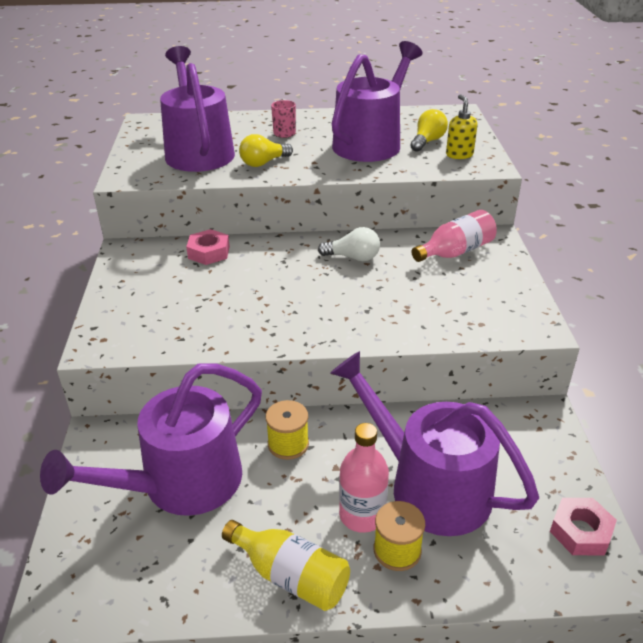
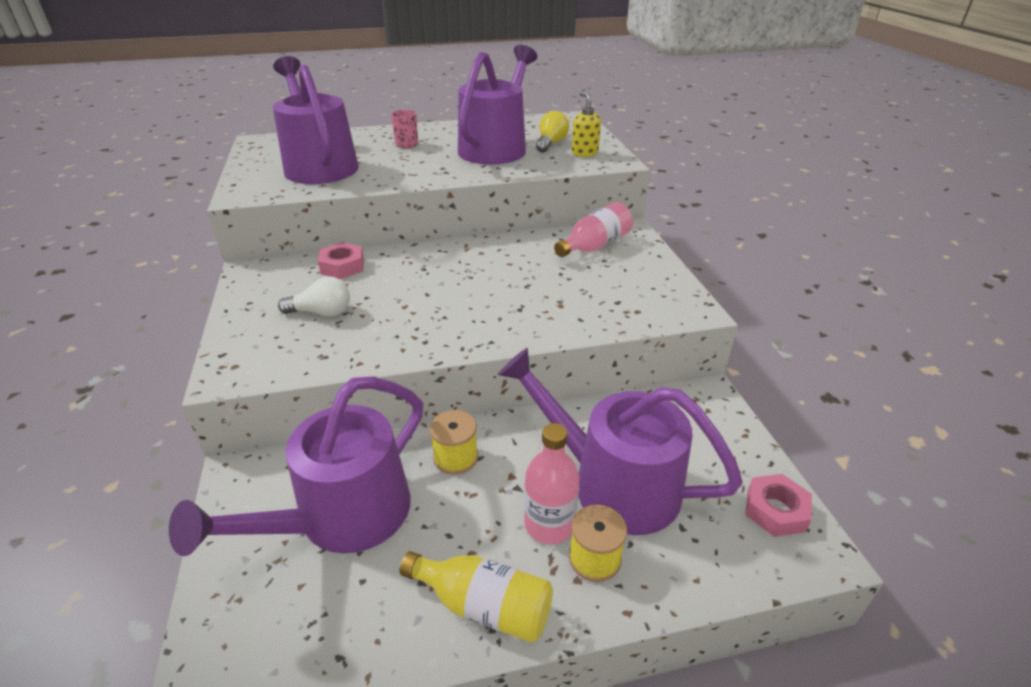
camera: 10 degrees left, 0 degrees up
(263, 163) = (390, 171): yellow light bulb -> none
(353, 257) = (494, 259): white light bulb -> white light bulb (322, 312)

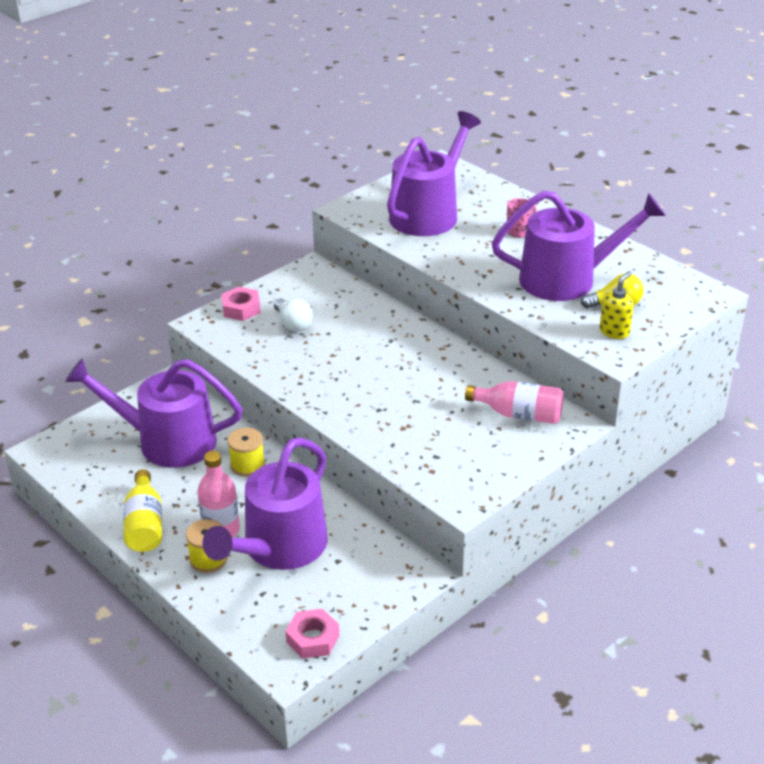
camera: 60 degrees right, 0 degrees up
(342, 266) = (356, 302): pink nut -> pink nut (241, 309)
(613, 483) = (279, 547): purple watering can -> purple watering can turned 150 degrees counterclockwise

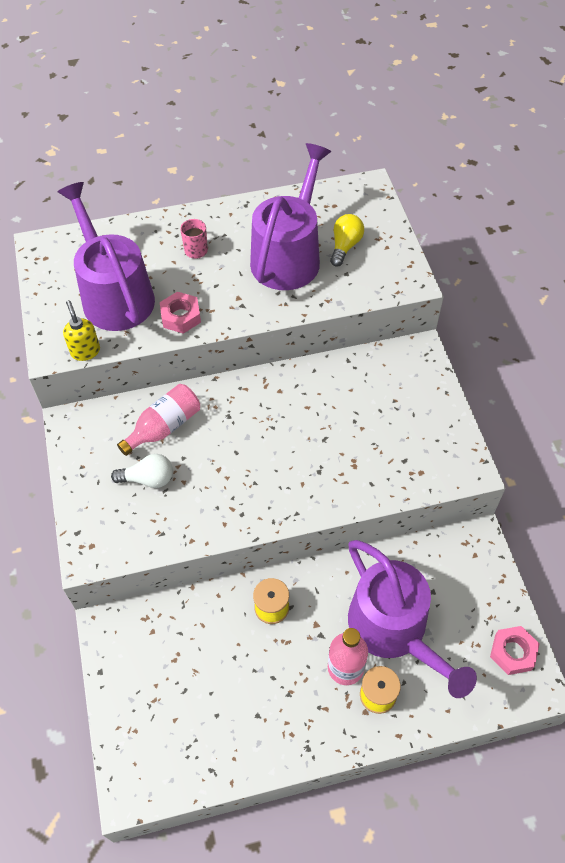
camera: 60 degrees left, 20 degrees up
(145, 525) = (302, 732): yellow bottle -> none
(167, 441) = (193, 663): purple watering can -> none
(241, 309) = (90, 511): pink nut -> pink nut (181, 316)
(519, 414) = (387, 378): pink bottle -> pink bottle (164, 427)
(614, 331) = (379, 266): yellow soap dispenser -> yellow soap dispenser (85, 351)

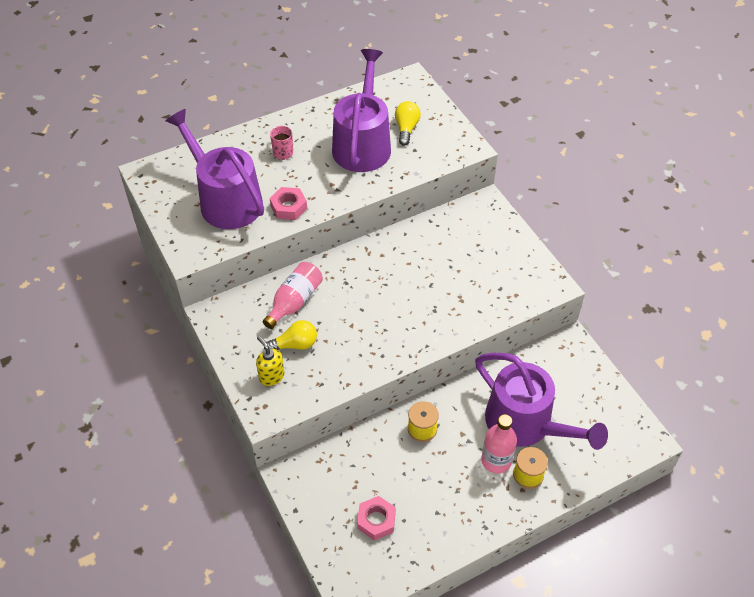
camera: 15 degrees left, 5 degrees down
(85, 351) = (217, 249): yellow soap dispenser -> yellow soap dispenser (271, 376)
(148, 479) = (295, 344): white light bulb -> yellow light bulb
(513, 652) = (622, 420): pink nut -> pink nut (376, 520)

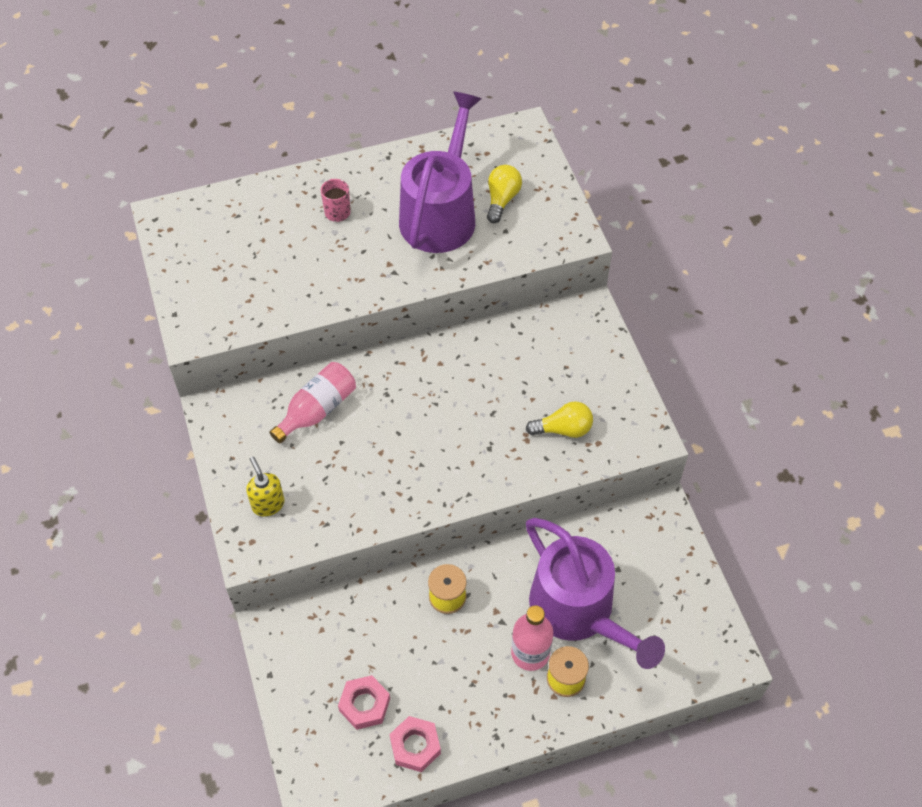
camera: 10 degrees right, 5 degrees up
(226, 200) = (252, 267): purple watering can -> none
(288, 207) = (328, 288): pink nut -> pink nut (415, 746)
(295, 344) = (305, 467): yellow light bulb -> yellow light bulb (563, 429)

